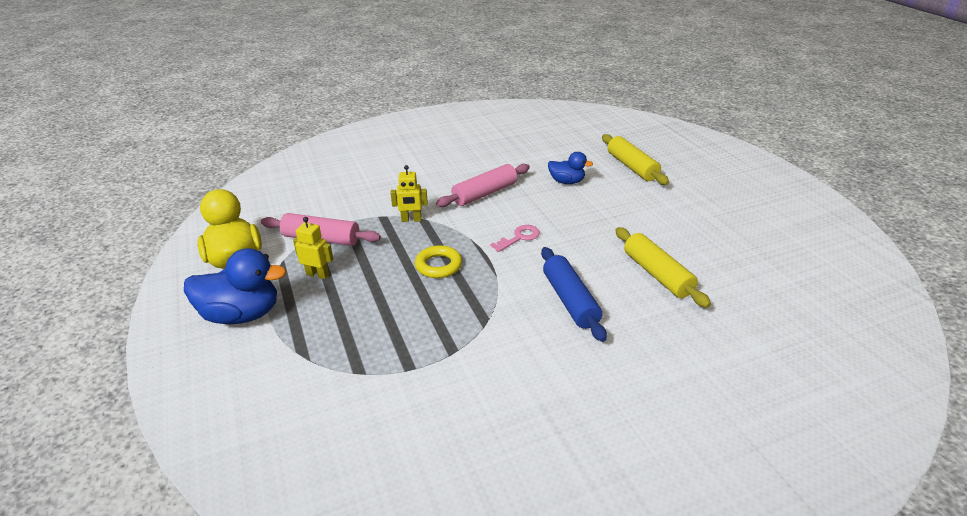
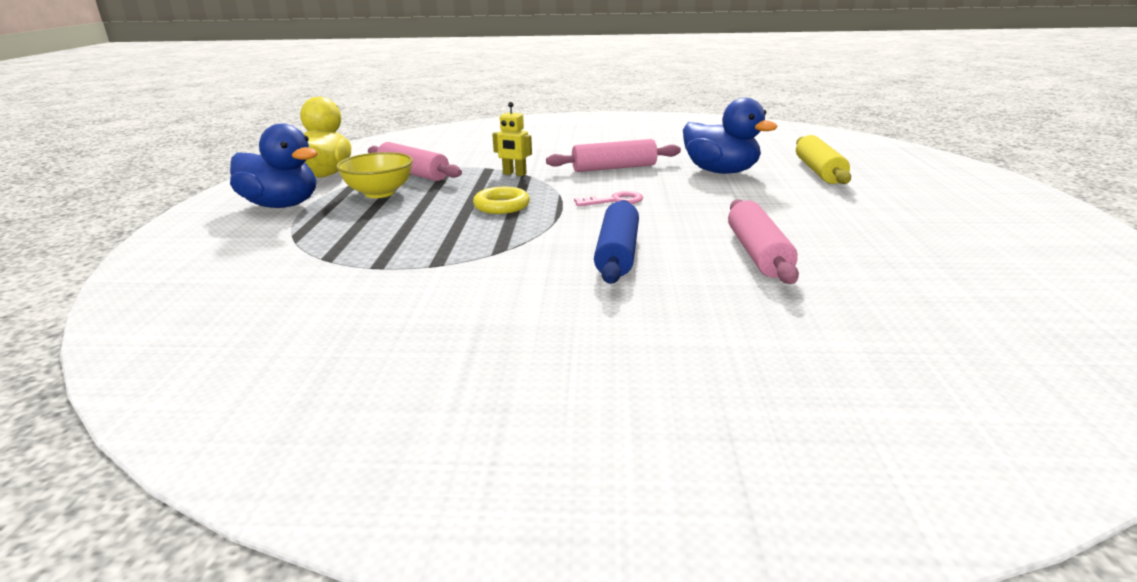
camera: 25 degrees right, 10 degrees down
(318, 274) = (379, 193): yellow robot -> yellow bowl
(566, 182) = (721, 172): blue duck -> blue duck, size x1.72
(657, 274) = (758, 253): yellow rolling pin -> pink rolling pin

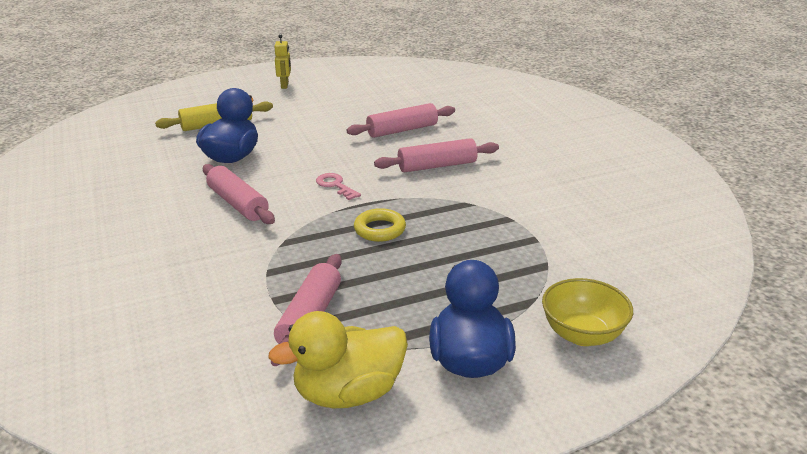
camera: 115 degrees left, 5 degrees up
(379, 193) = (390, 311): yellow bowl -> yellow bowl (582, 334)
(514, 174) = (281, 251): yellow robot -> yellow robot (285, 85)
(617, 254) = (437, 166): blue rolling pin -> pink rolling pin

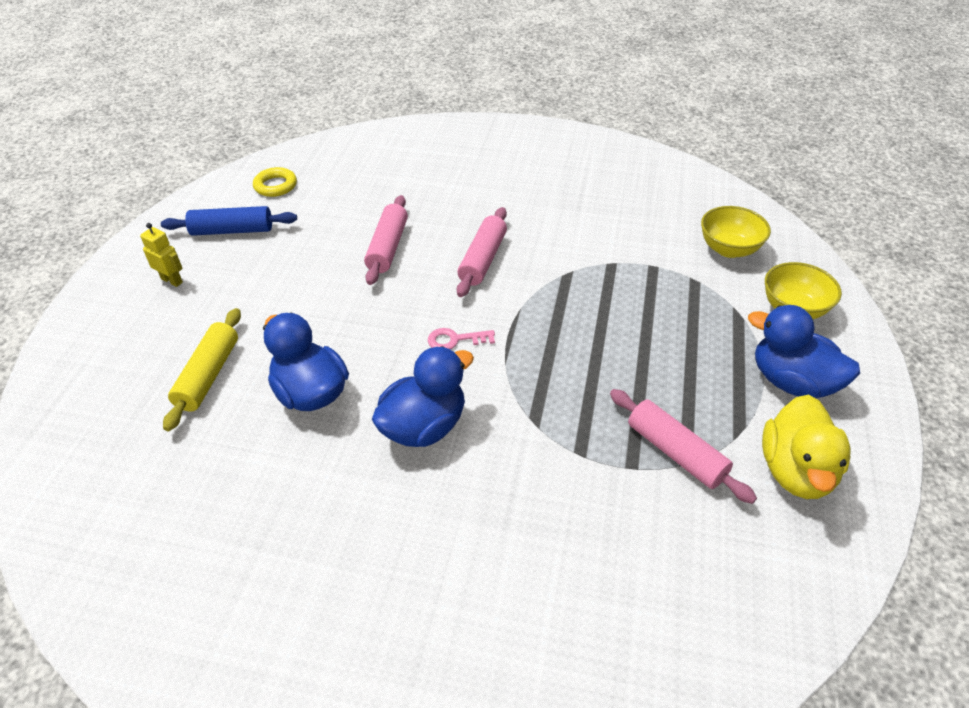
camera: 55 degrees left, 15 degrees up
(238, 204) = (424, 426): pink rolling pin -> blue duck
(351, 82) = (232, 231): none -> blue rolling pin
(379, 229) = (564, 346): yellow ring -> yellow ring (275, 186)
(622, 271) = (729, 249): none -> yellow bowl

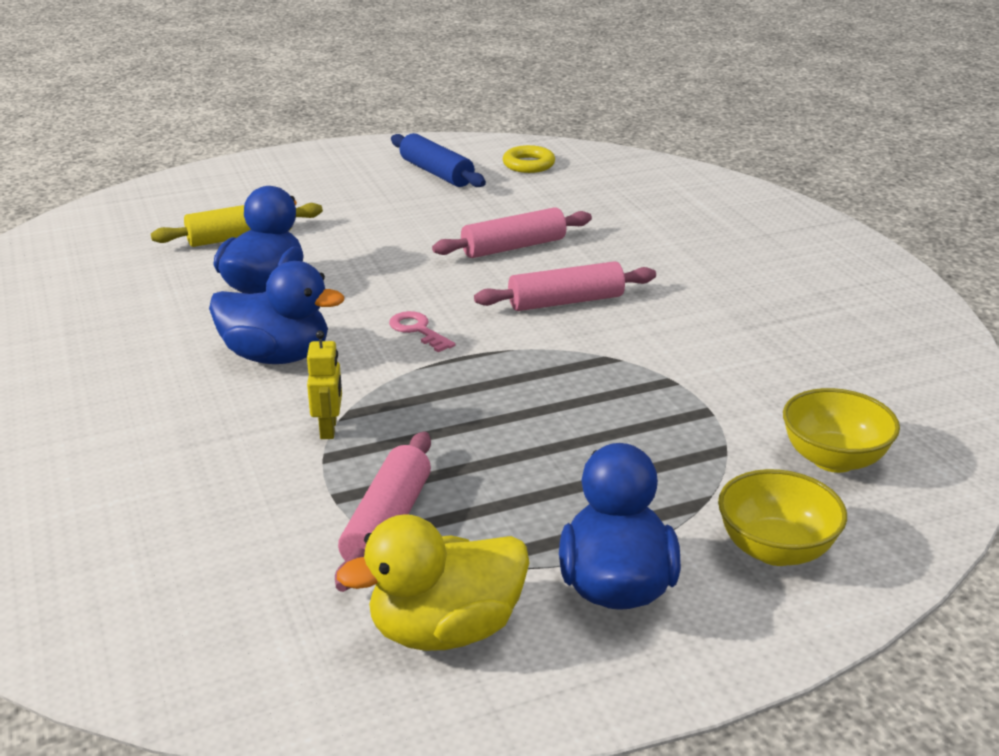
camera: 55 degrees right, 15 degrees down
(172, 280) = (338, 177): yellow robot -> yellow robot (329, 429)

